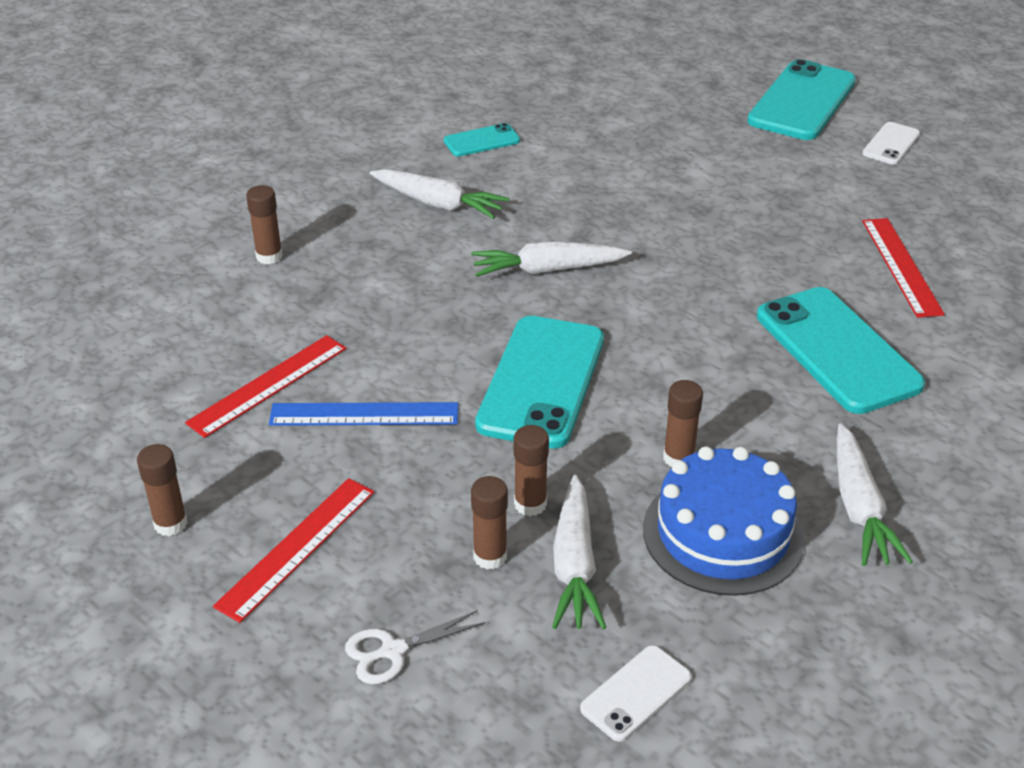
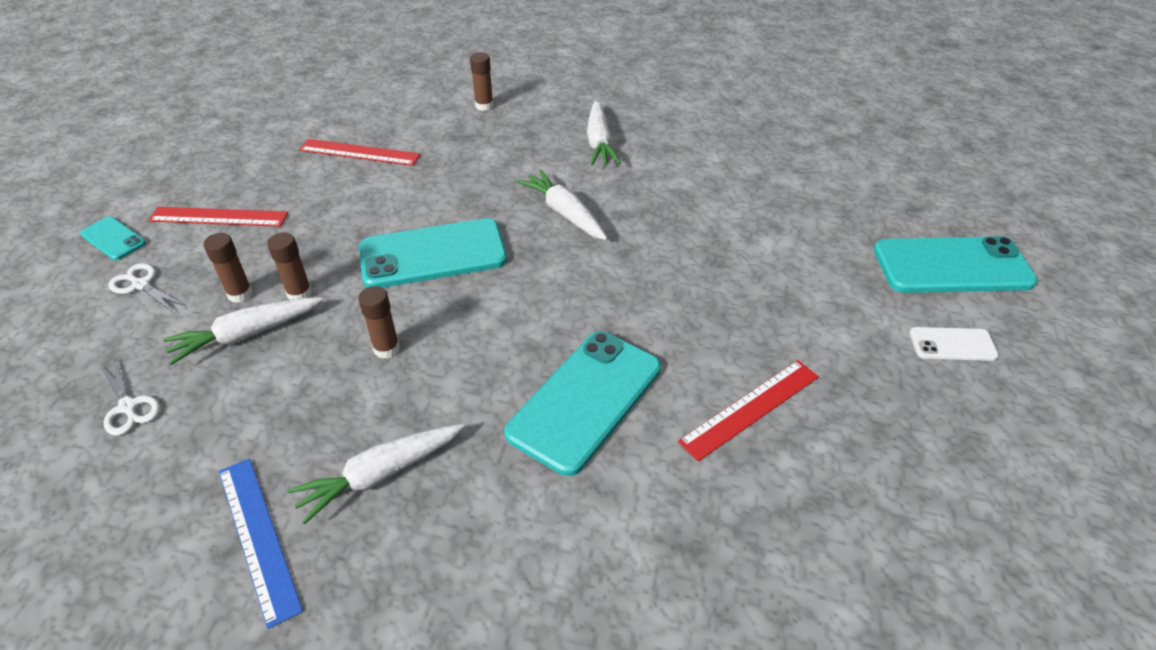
camera: 60 degrees right, 5 degrees up
(170, 524) = (221, 168): brown glue stick -> none
(364, 414) = (353, 195): blue ruler -> blue ruler (258, 537)
(481, 141) = (694, 132): turquoise phone -> turquoise phone (113, 239)
(636, 693) = (128, 407): white phone -> white scissors
(723, 533) = (311, 400): blue cake -> none

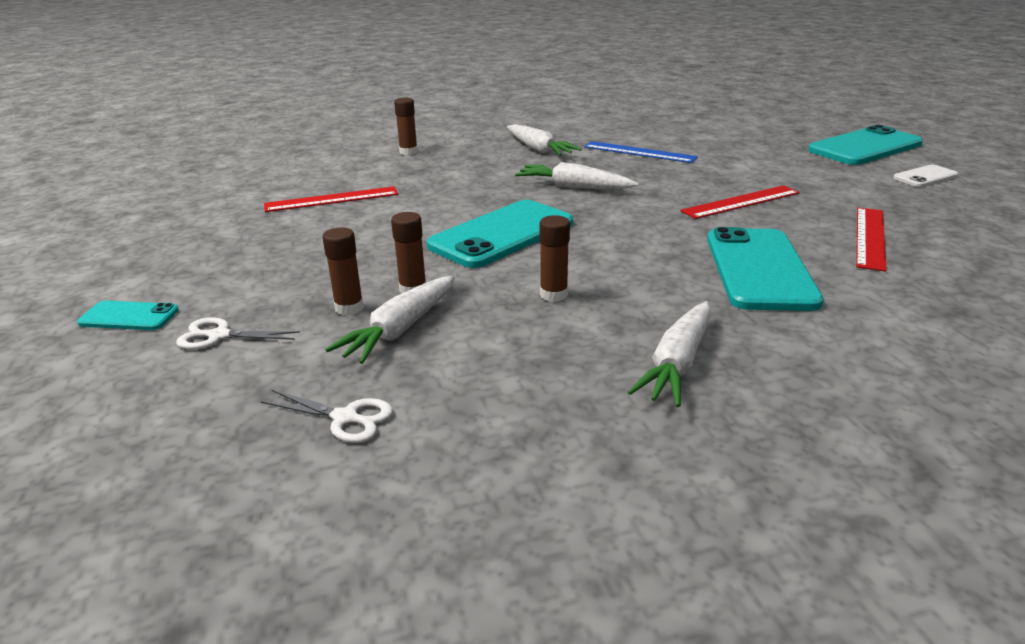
camera: 30 degrees left, 15 degrees down
(219, 217) = (241, 270): red ruler -> red ruler (741, 202)
(258, 537) = (636, 444): blue ruler -> blue ruler (639, 152)

